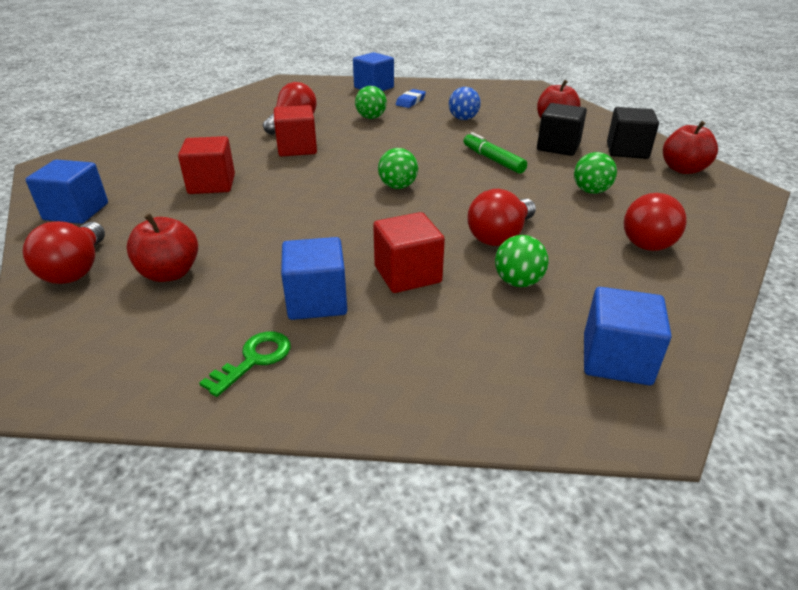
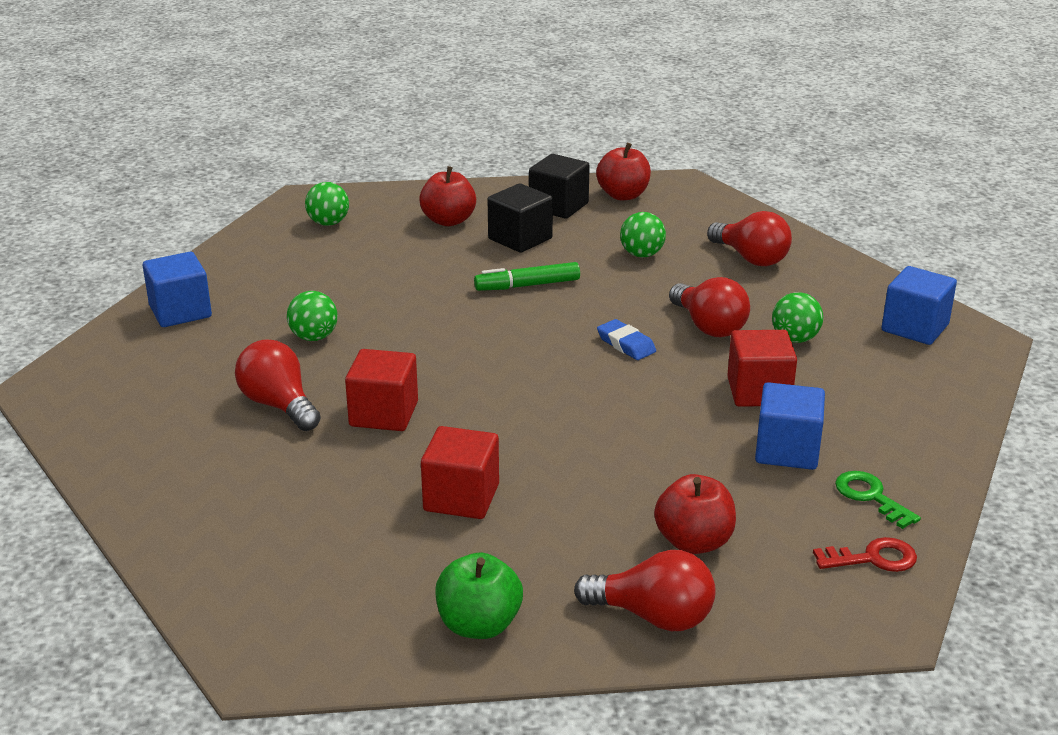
camera: 70 degrees left, 5 degrees down
(76, 212) = (479, 625): blue cube -> green apple
(151, 371) = (873, 558): none -> red key
(398, 186) = (560, 360): green ball -> green ball (328, 223)
(410, 101) = (276, 295): blue eraser -> blue eraser (626, 344)
(463, 119) = (381, 272): blue ball -> none

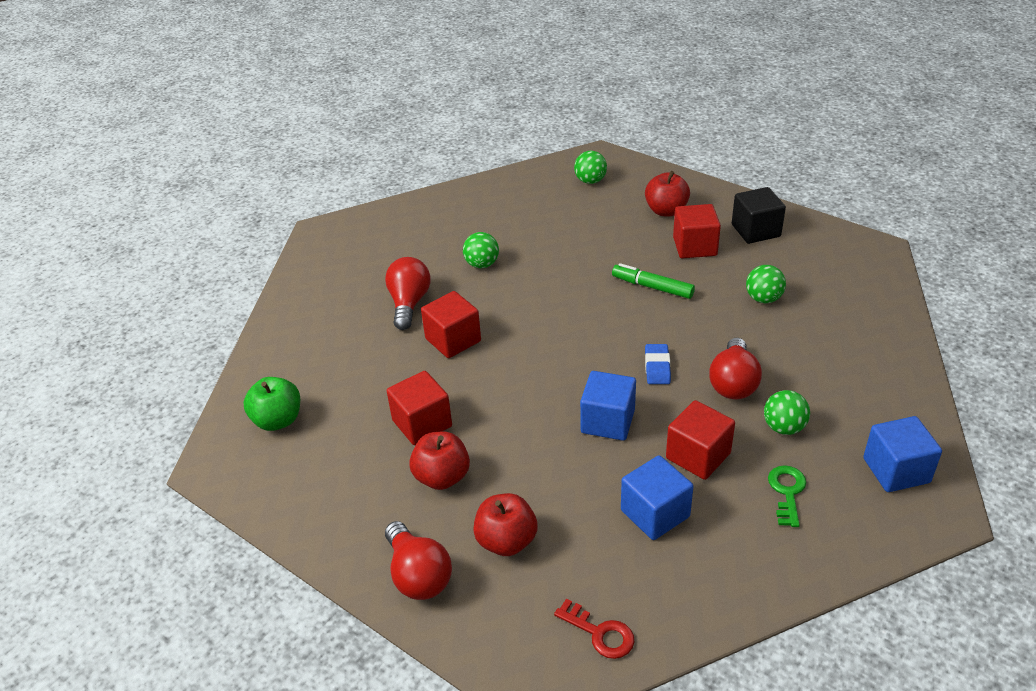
camera: 45 degrees right, 10 degrees up
(180, 312) = (437, 211): blue cube -> blue cube (607, 421)
(479, 625) = (328, 514): green apple -> green apple (278, 420)
(520, 239) = (694, 246): black cube -> red cube
(623, 195) = (816, 241): red apple -> red apple (442, 477)
(751, 258) = (843, 341): red light bulb -> none
(870, 497) = (663, 586): green key -> green key (787, 492)

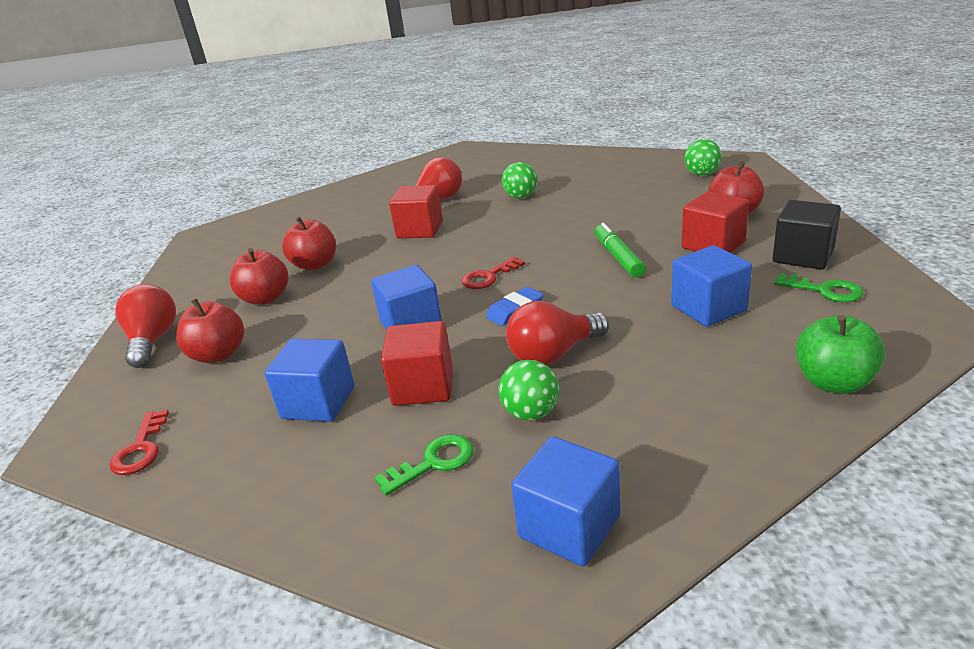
camera: 50 degrees right, 10 degrees down
(278, 420) = (264, 228): green apple -> green apple (833, 382)
(418, 575) = (153, 341): red light bulb -> red light bulb turned 150 degrees clockwise
(422, 423) = (315, 265): red cube -> red apple
(591, 352) = (488, 277): none -> red key
(763, 299) = (708, 308): green ball -> blue cube
(800, 252) = (825, 290): none -> green key

